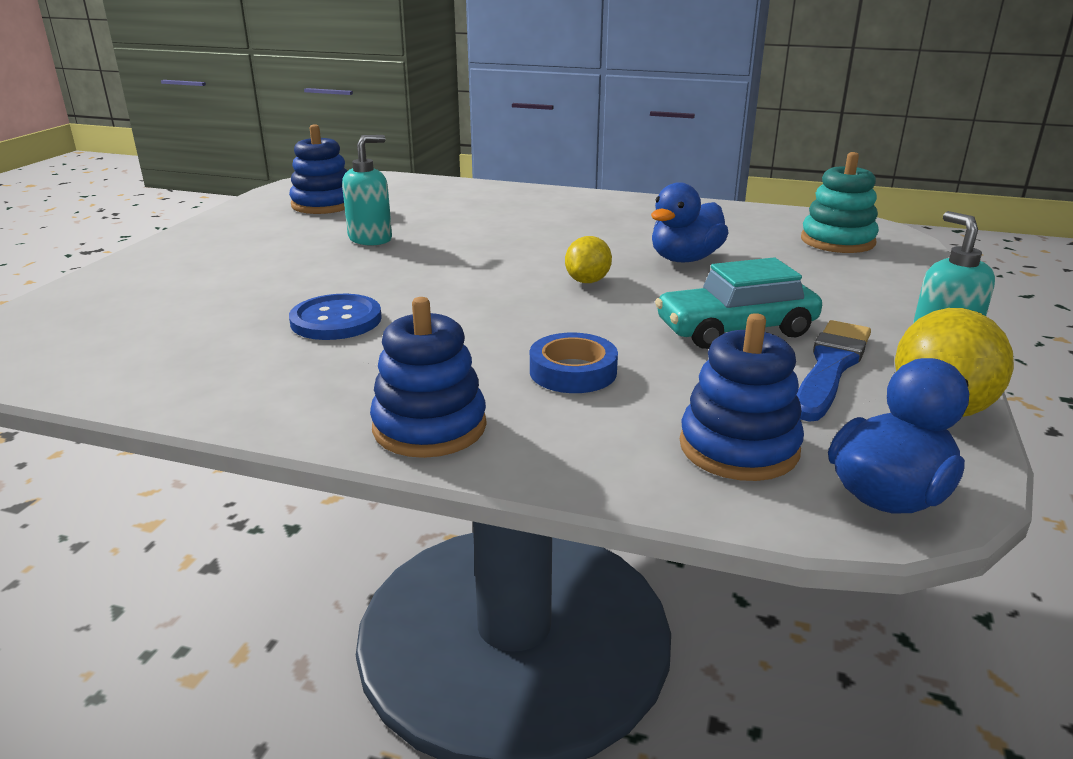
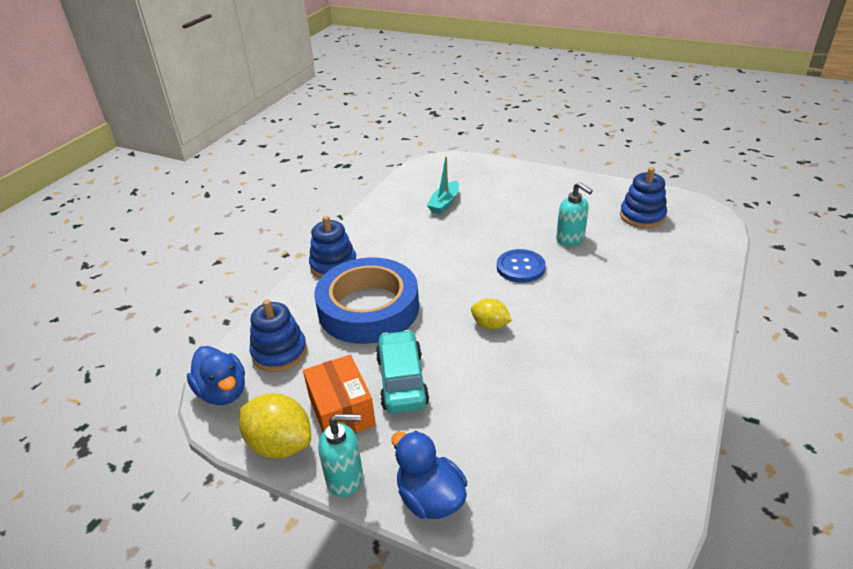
camera: 100 degrees right, 10 degrees up
(208, 327) = (444, 203): none -> turquoise boat
(336, 320) = (446, 235): blue button -> blue button (520, 267)
(573, 371) = (368, 308): blue tape -> blue tape, size x2.28
(685, 259) = (531, 380): blue duck -> blue duck (430, 498)
(830, 367) = (341, 411): blue brush -> orange box
(837, 241) = (579, 501): turquoise stacking toy -> none

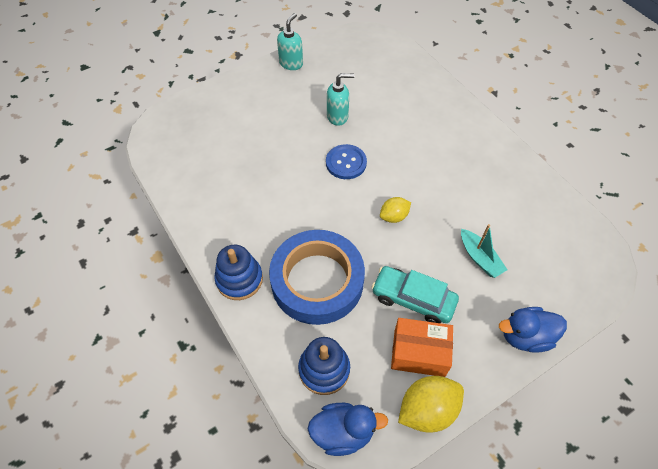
camera: 60 degrees left, 20 degrees up
(345, 478) = (483, 379): turquoise soap dispenser -> turquoise soap dispenser (291, 63)
(444, 203) = (222, 159): turquoise boat -> turquoise boat (479, 258)
(642, 216) = (347, 65): blue stacking toy -> none

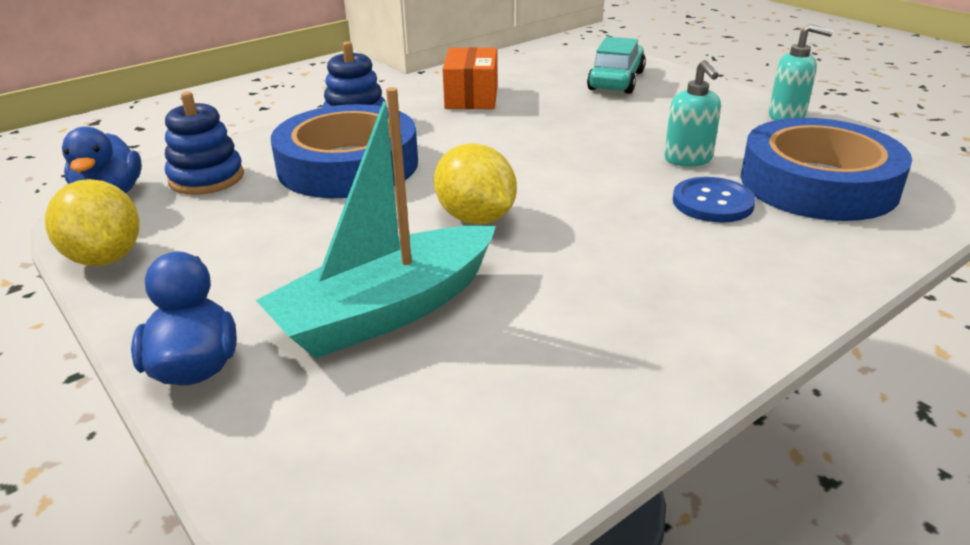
camera: 85 degrees right, 25 degrees down
(346, 163) = (583, 172): blue button -> blue button (712, 202)
(371, 77) = (818, 183): none -> blue tape
(394, 216) = (476, 218): yellow lemon -> yellow lemon, size x1.67
(413, 299) = (304, 241): turquoise car -> turquoise car (616, 81)
(419, 353) = (203, 248): orange box -> orange box (471, 97)
(479, 258) = (387, 311): turquoise boat -> turquoise boat, size x1.99

